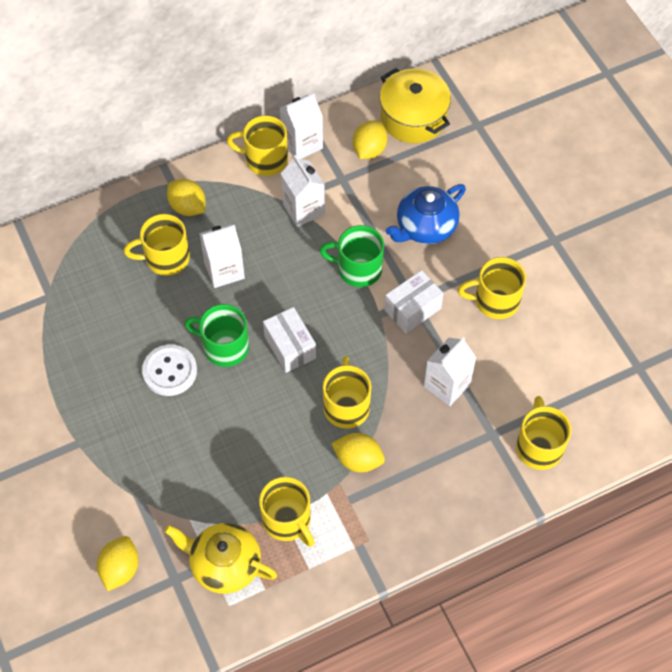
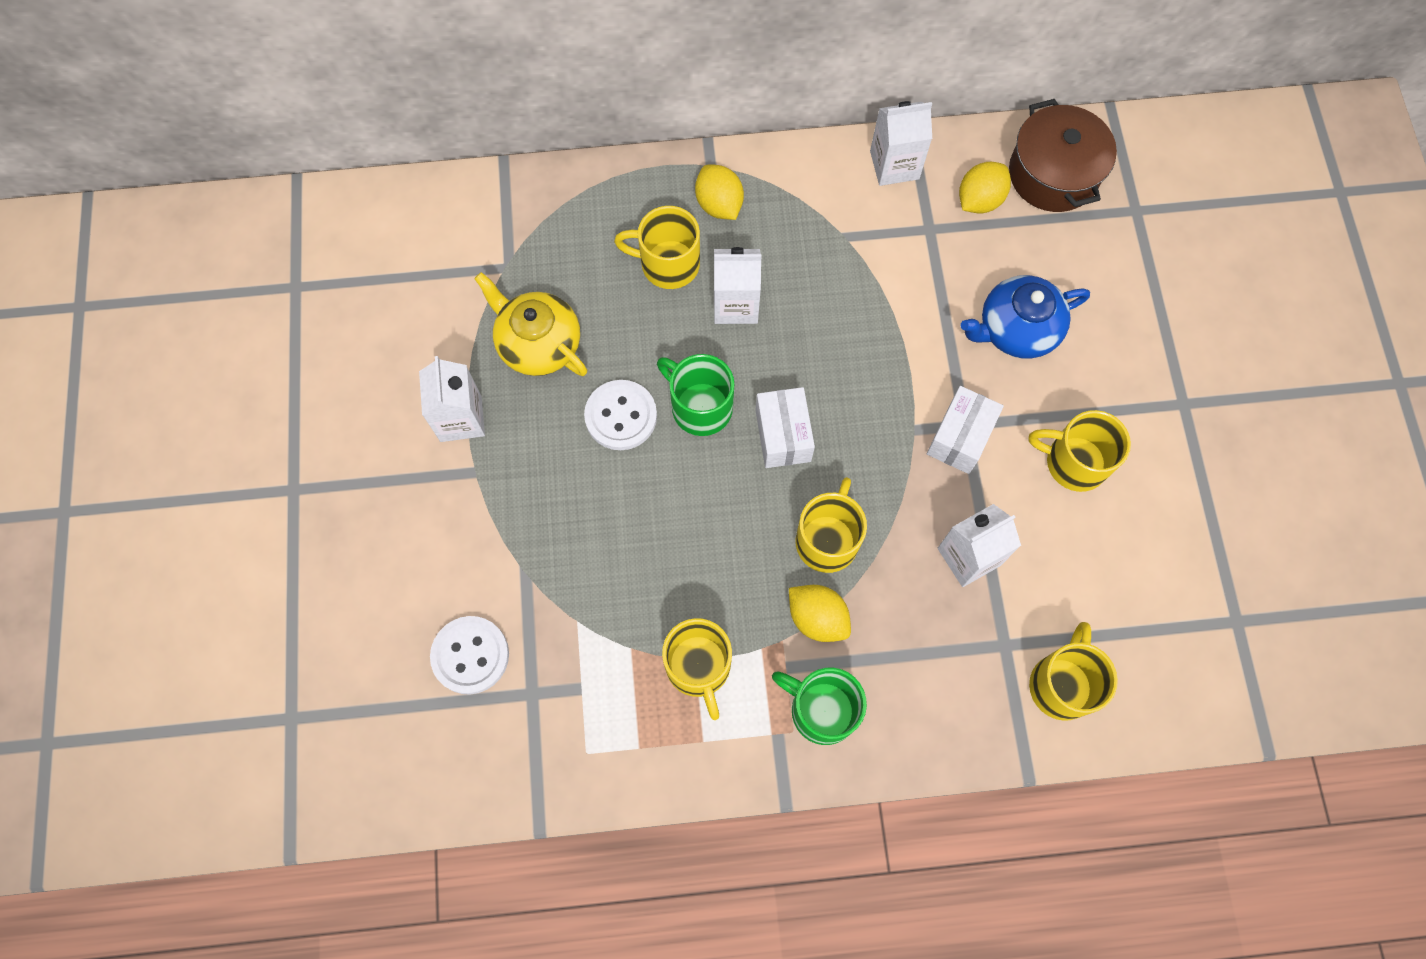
camera: 20 degrees right, 10 degrees up
(120, 569) = (470, 655): yellow lemon -> white button
(224, 564) = (599, 696): yellow teapot -> yellow teapot (538, 343)
(264, 159) = (839, 171): yellow mug -> none
(303, 209) = (865, 254): white carton -> white carton (461, 418)
(358, 269) = (907, 358): green mug -> green mug (821, 710)
(412, 309) = (960, 437): white box -> white box turned 45 degrees counterclockwise
(413, 117) = (1053, 174): yellow pot -> brown pot

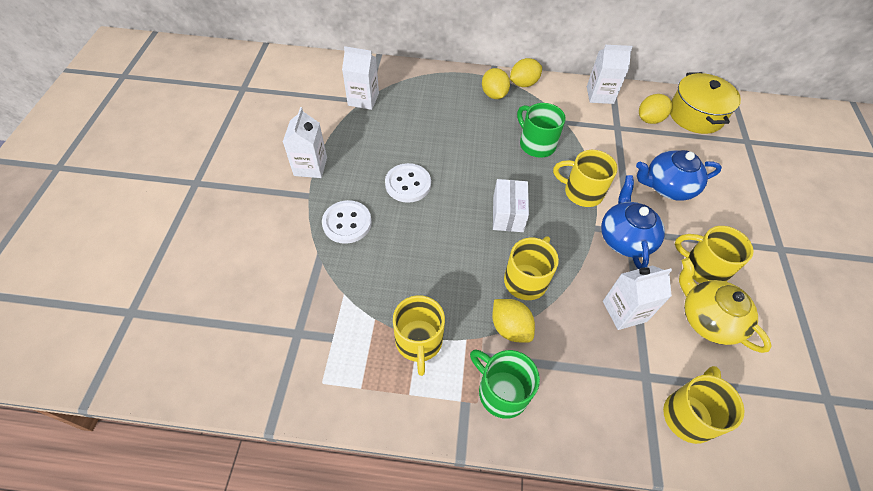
camera: 10 degrees right, 15 degrees down
(470, 655) = (265, 299): white button -> white button (347, 223)
(538, 343) = (370, 139): yellow teapot -> yellow teapot (708, 319)
(668, 264) = (457, 116): yellow mug -> yellow mug (582, 192)
(700, 406) = (458, 188): green mug -> green mug (536, 144)
(735, 304) = (493, 142): white carton -> white carton (363, 99)
(764, 169) = (523, 84): none -> yellow lemon
(960, 437) = (625, 238): white box -> blue teapot
(1053, 174) = (695, 115): brown pot -> yellow pot

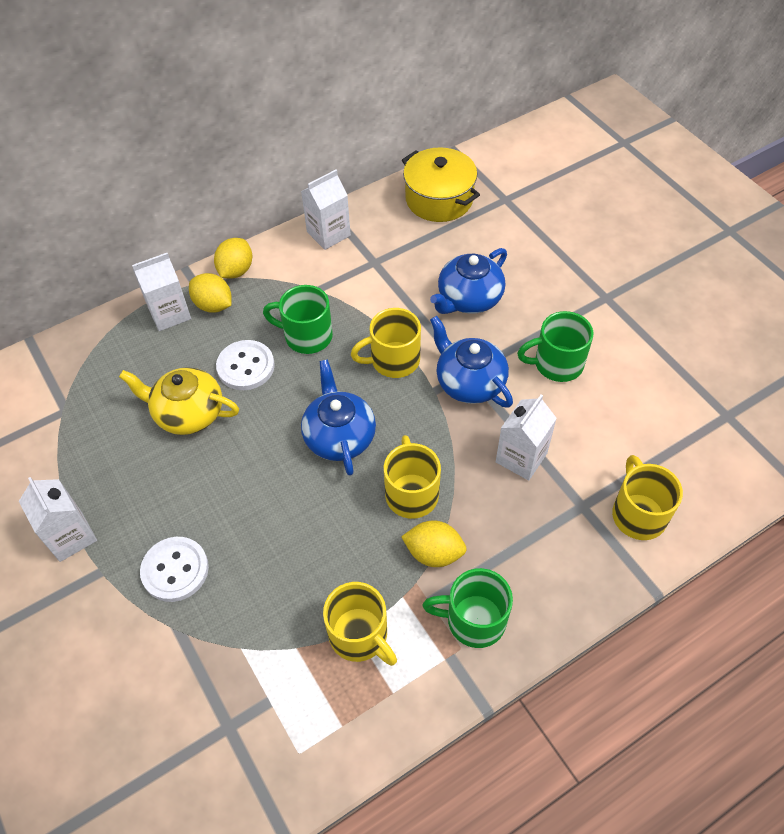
camera: 35 degrees left, 0 degrees up
(363, 99) = (61, 410): white carton -> white carton (169, 313)
(408, 184) = (205, 477): white button -> white button (246, 366)
(508, 214) = (339, 436): white box -> blue teapot
(649, 119) = (399, 232): yellow lemon -> none
(703, 268) = (557, 364): yellow mug -> green mug
(708, 319) = (594, 412): yellow teapot -> yellow teapot (188, 413)

